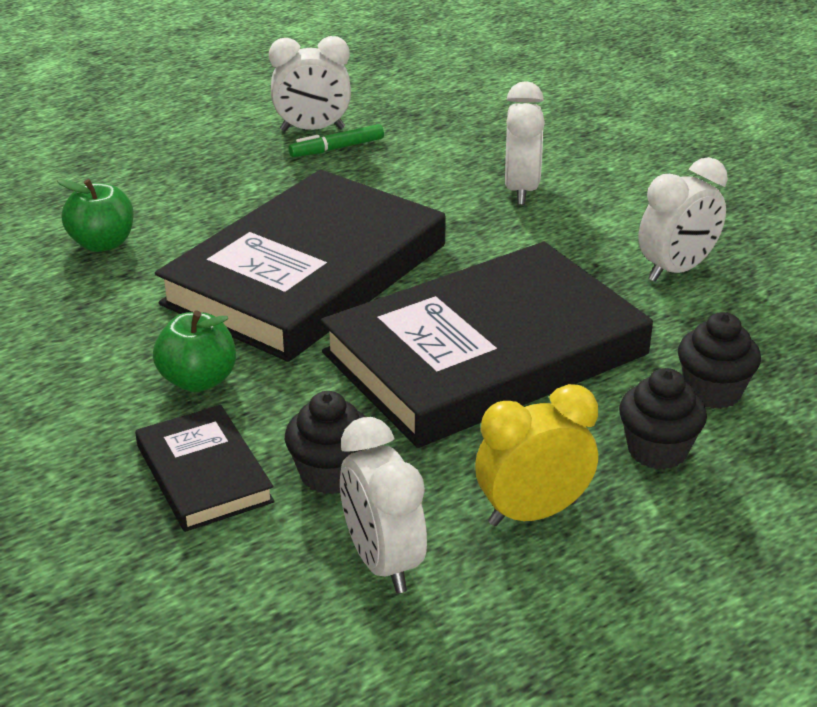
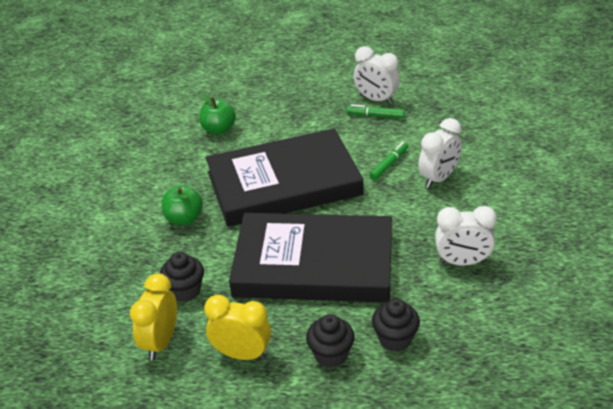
camera: 40 degrees right, 5 degrees up
(204, 473) = (141, 264): black book -> none
(382, 562) = (160, 342): white clock -> yellow clock
(433, 198) = (389, 164): none -> green marker

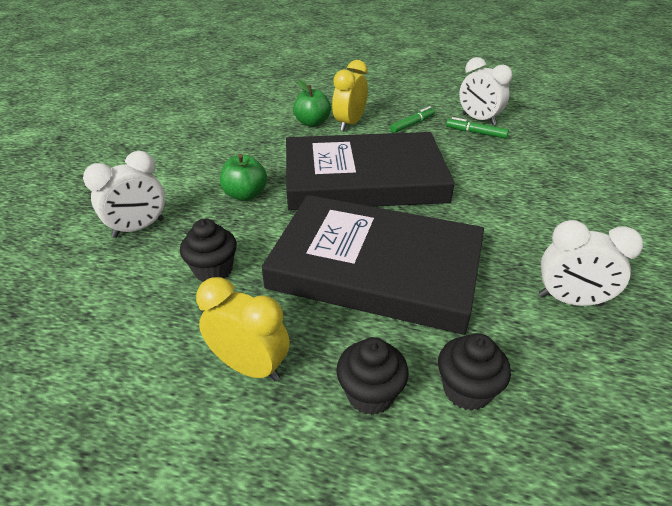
camera: 10 degrees right, 0 degrees up
(160, 342) = (156, 328): yellow clock -> yellow clock (349, 124)
(389, 164) = (484, 178): green marker -> green marker (412, 124)
(438, 178) = (542, 200): white clock -> white clock (138, 228)

